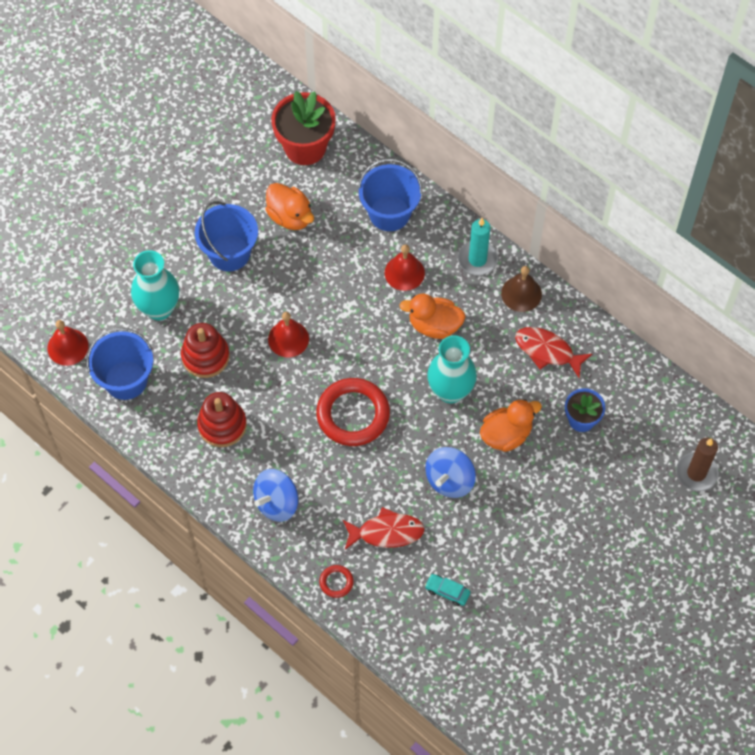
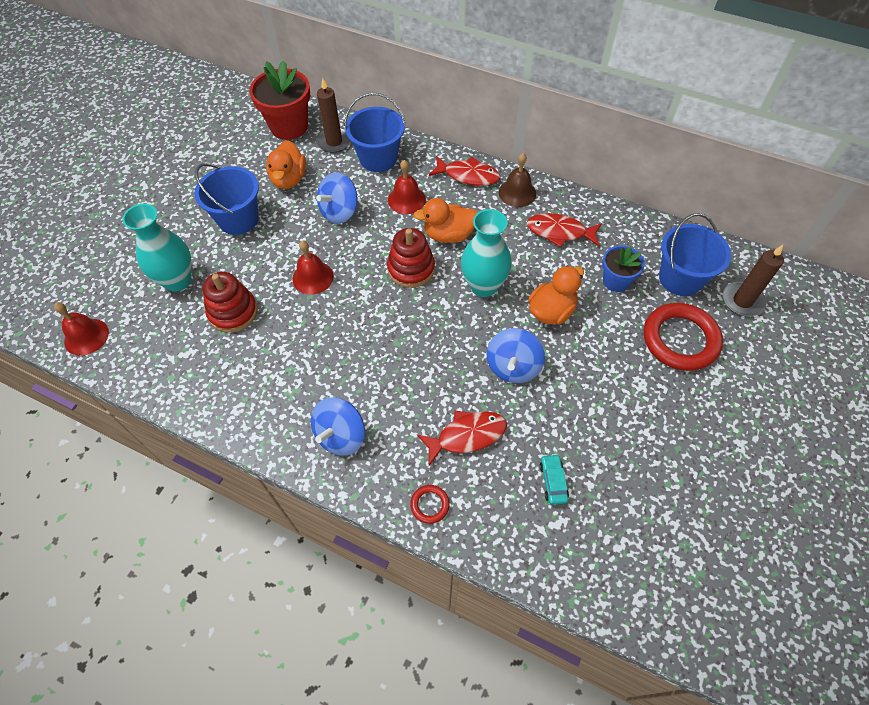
camera: 15 degrees left, 5 degrees down
(126, 380) = (153, 353): blue bucket -> blue bucket (680, 278)
(222, 425) = (264, 372): red stacking toy -> red stacking toy (411, 269)
(290, 216) = (289, 179): orange duck -> orange duck turned 60 degrees clockwise
(332, 270) = (339, 212): none -> blue spinning top
(348, 180) = (334, 142): none -> brown candle
(353, 414) = (396, 329): red ring -> red ring (680, 339)
(447, 591) = (553, 481): turquoise car -> turquoise car turned 75 degrees clockwise
(477, 259) = (468, 175): turquoise candle -> red fish

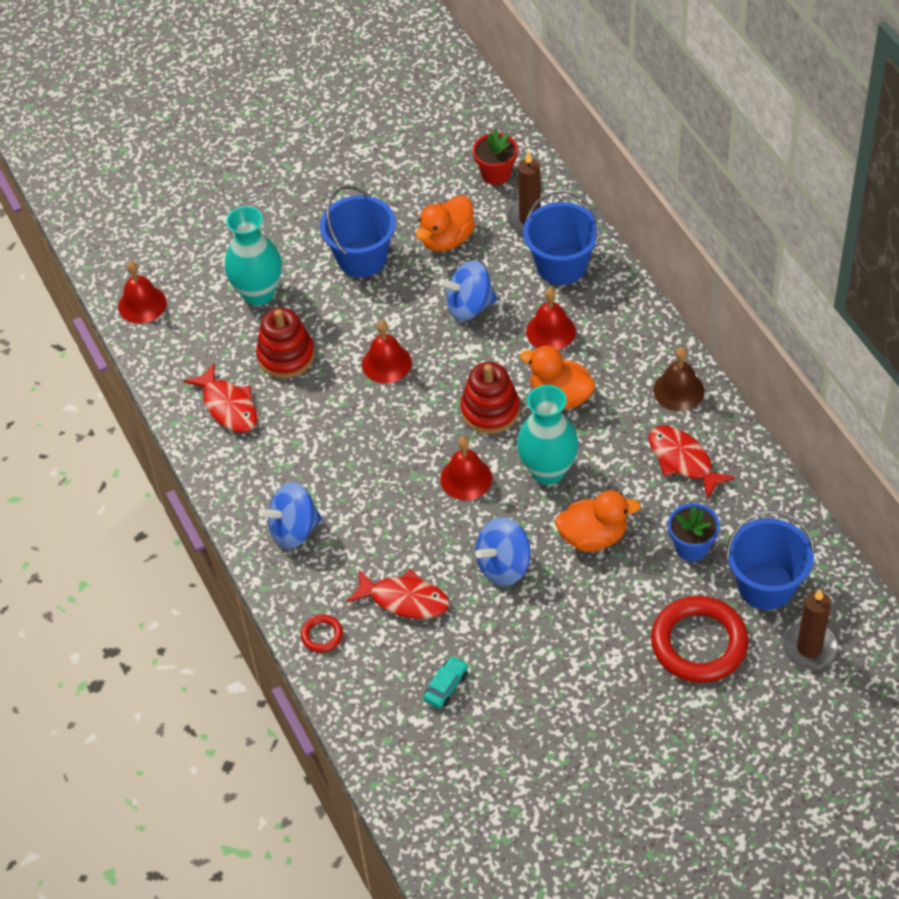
camera: 40 degrees right, 5 degrees down
(289, 126) = (496, 174): red flower pot -> red flower pot, size x0.59
(434, 322) = (466, 478): none -> red bell
(468, 175) = (642, 340): red fish -> red fish (228, 406)

